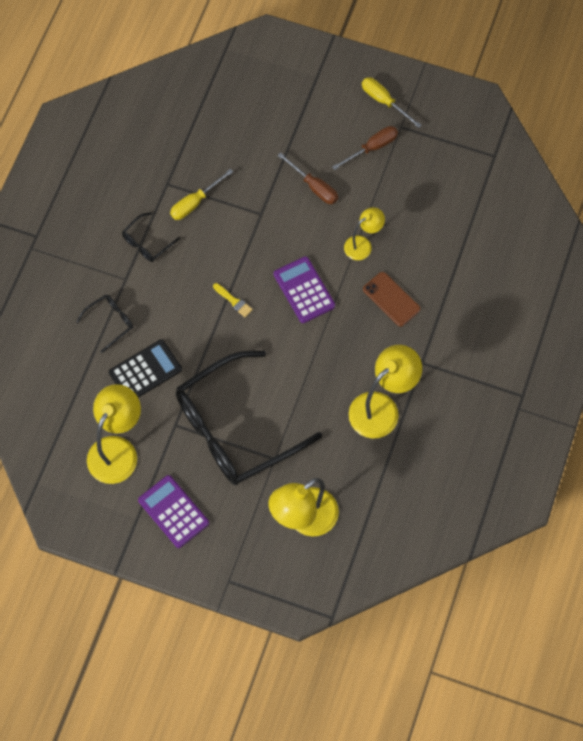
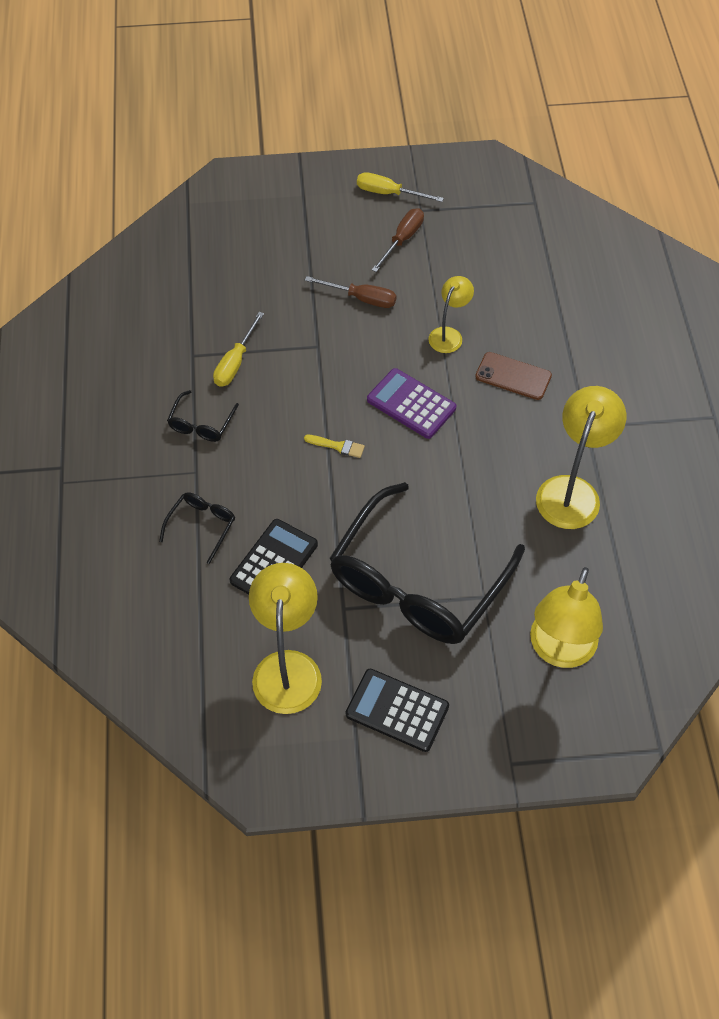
camera: 25 degrees left, 10 degrees down
(173, 512) = (397, 710): purple calculator -> black calculator

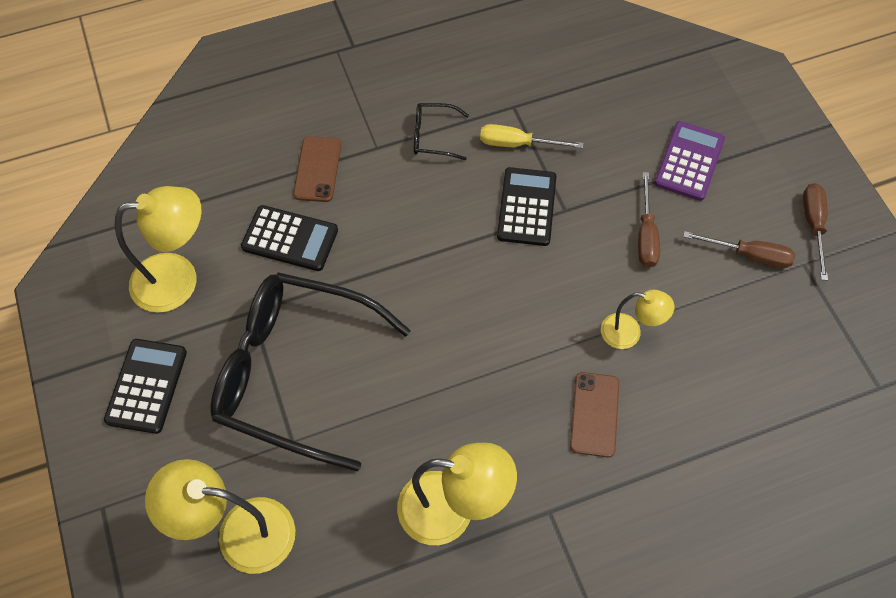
camera: 75 degrees right, 5 degrees up
(202, 526) = (317, 169): black glasses -> brown phone
(305, 372) = (526, 207): none -> black calculator
(337, 446) = (442, 259): yellow brush -> none
(388, 193) = (813, 225): yellow screwdriver -> brown screwdriver
(411, 404) = (519, 316): purple calculator -> purple calculator (689, 161)

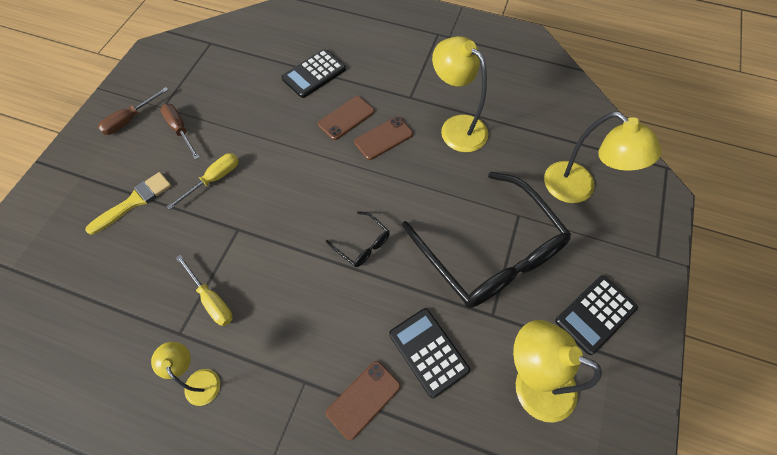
camera: 140 degrees left, 0 degrees up
(433, 136) = (257, 356): black glasses -> black glasses (362, 244)
(524, 421) = (383, 138): none -> brown phone
(526, 207) = (257, 249): black calculator -> black calculator (314, 74)
(629, 333) = (286, 139): yellow lamp -> yellow lamp (199, 380)
(646, 235) = (214, 179): brown screwdriver -> yellow screwdriver
(689, 161) = (134, 201): purple calculator -> yellow brush

